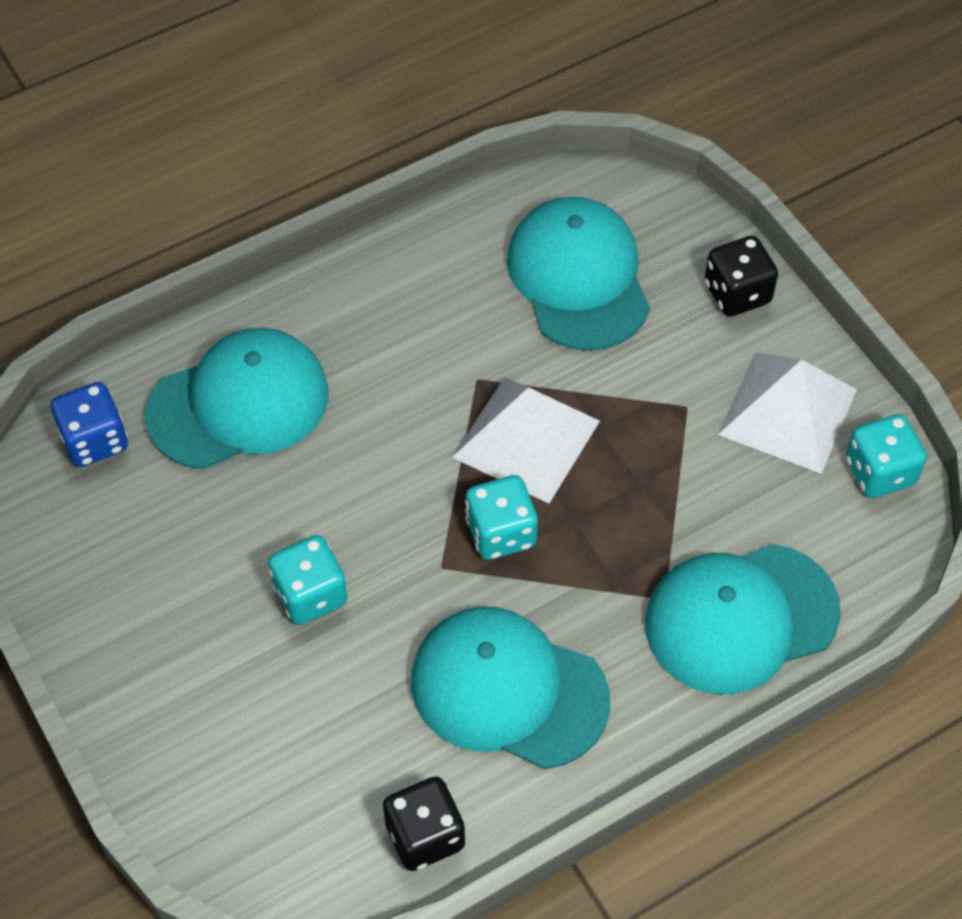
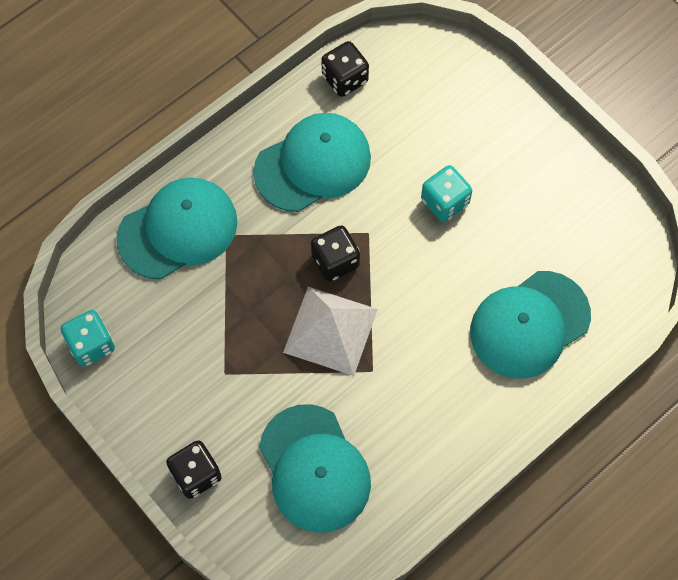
camera: 170 degrees right, 10 degrees up
(95, 440) = (615, 282): blue dice -> none
(501, 533) = (335, 261): turquoise dice -> black dice
(508, 690) = (313, 164): turquoise cap -> turquoise cap turned 45 degrees counterclockwise
(787, 411) = (155, 381): white pyramid -> none

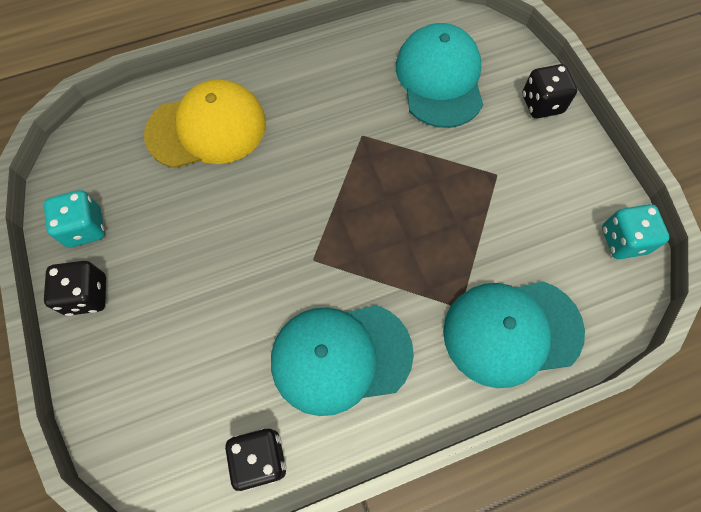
camera: 160 degrees left, 0 degrees up
(330, 330) = (386, 180): white pyramid -> none
(335, 261) = (357, 242): black dice -> black dice (87, 295)
(445, 202) = (222, 265): turquoise dice -> turquoise dice (85, 228)
(529, 324) = (207, 128): turquoise cap -> yellow cap

